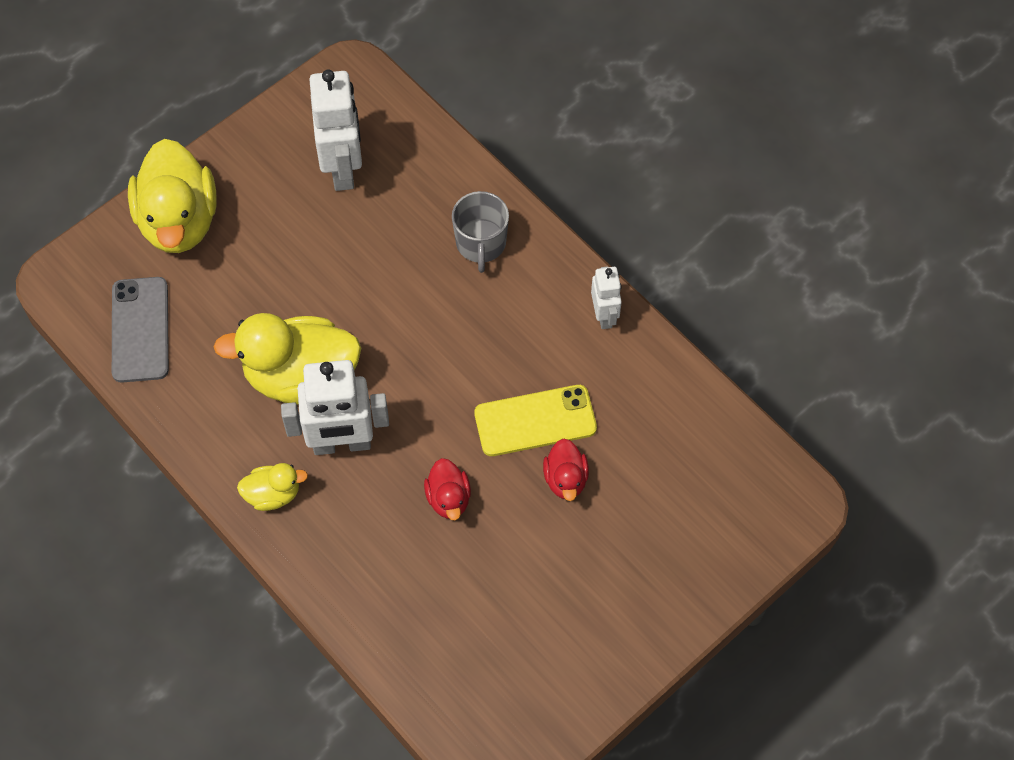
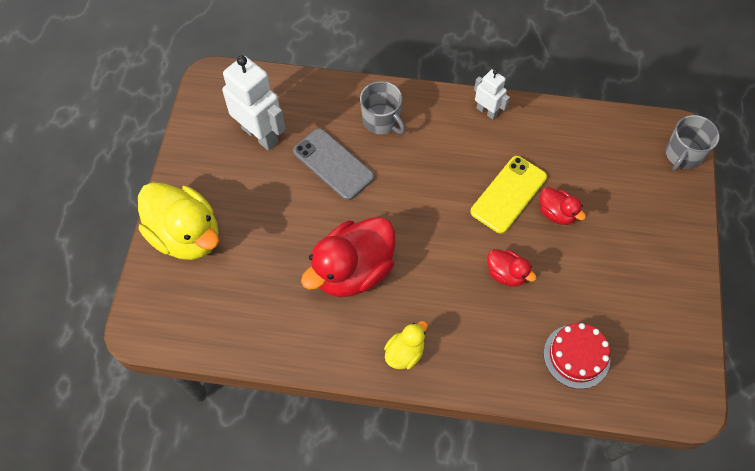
camera: 40 degrees left, 0 degrees up
(140, 330) = (224, 319): grey phone -> grey phone (333, 164)
(301, 377) = (353, 271): yellow duck -> red duck
(342, 444) = (415, 291): white robot -> none
(435, 633) = (576, 356): none -> red cake
(776, 526) = (683, 155): none -> grey mug

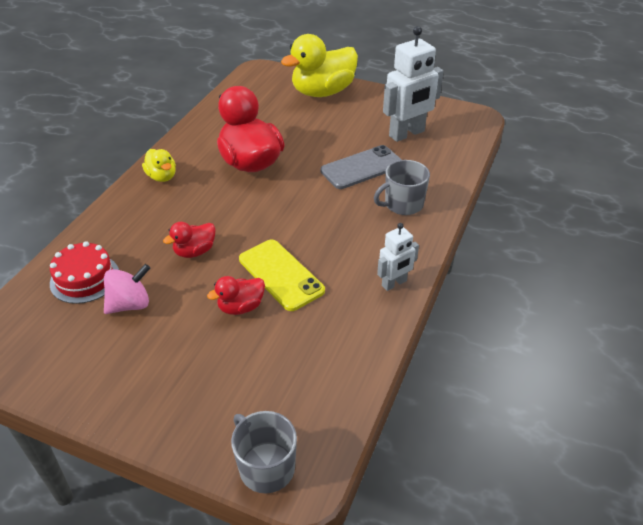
camera: 105 degrees right, 20 degrees down
(589, 301) = (130, 304): none -> pink spinning top

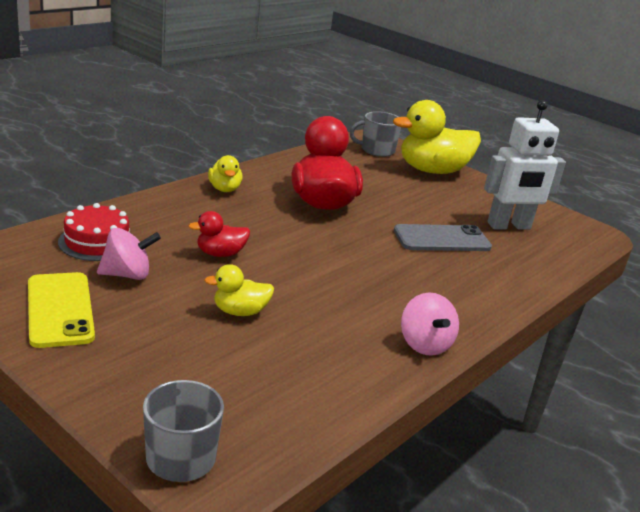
camera: 15 degrees right, 15 degrees down
(241, 307) = (240, 312): red duck -> yellow duck
(281, 275) = (300, 299): yellow phone -> yellow phone (60, 310)
(394, 283) = (424, 344): white robot -> pink spinning top
(403, 204) = (472, 281): grey mug -> grey mug (376, 150)

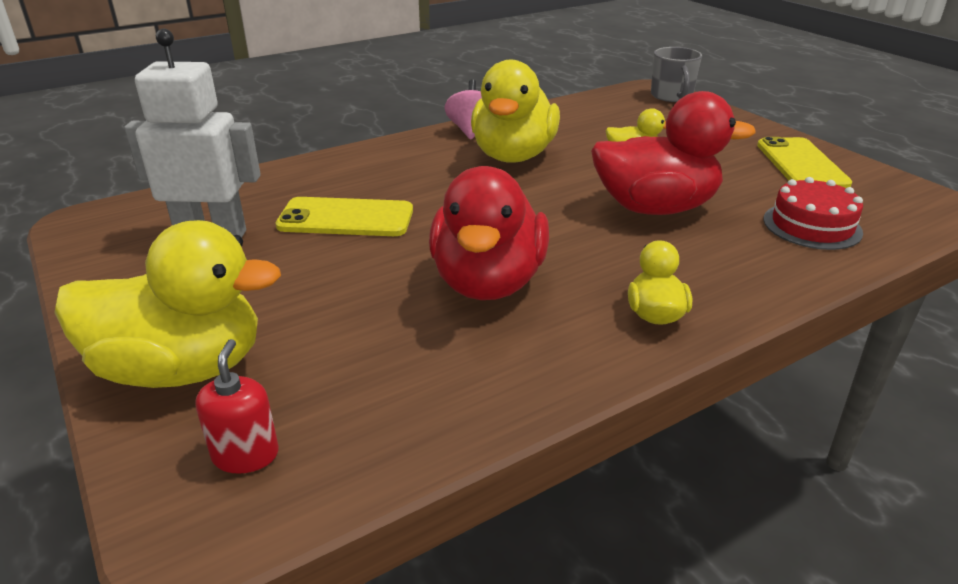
camera: 160 degrees left, 5 degrees up
(127, 275) = (755, 190): pink spinning top -> none
(220, 254) = (655, 208): red duck -> red duck, size x2.05
(359, 307) = (513, 156): none -> yellow duck
(376, 150) = (245, 455): grey mug -> red soap dispenser
(441, 239) = (346, 218): grey phone -> yellow phone

